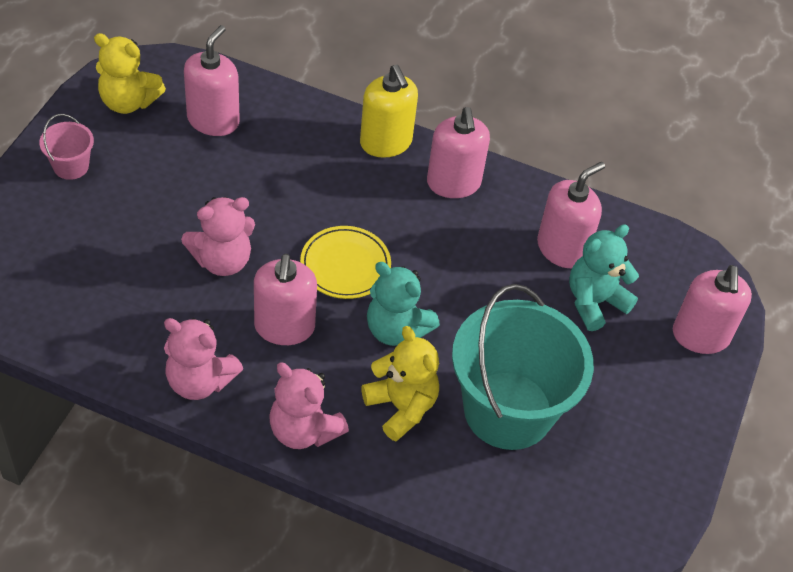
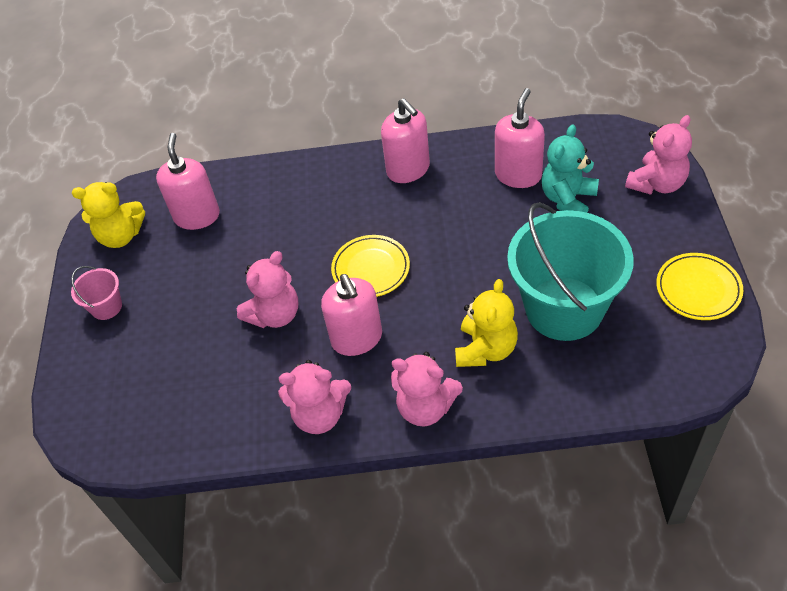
camera: 15 degrees left, 0 degrees up
(386, 142) = (338, 166): yellow soap dispenser -> none
(396, 329) = (441, 294): turquoise teddy bear -> none
(401, 407) = (486, 349): yellow teddy bear -> yellow teddy bear turned 75 degrees clockwise
(659, 466) = (698, 289): none -> yellow plate
(700, 336) = (657, 184): pink soap dispenser -> pink teddy bear

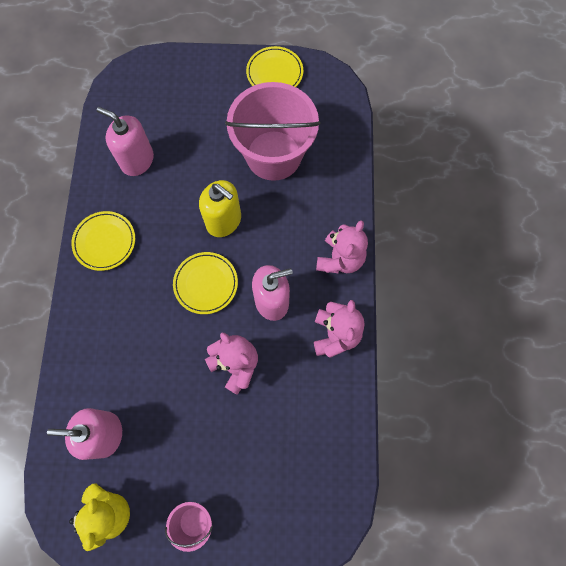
camera: 90 degrees left, 20 degrees up
(408, 169) = (105, 242): pink soap dispenser -> yellow plate
(456, 272) = (224, 221): none -> yellow soap dispenser
(486, 349) = (298, 212): yellow teddy bear -> none
(564, 308) = (273, 155): turquoise bucket -> pink bucket
(568, 199) = (173, 132): turquoise teddy bear -> none
(657, 184) = (175, 72): pink teddy bear -> none

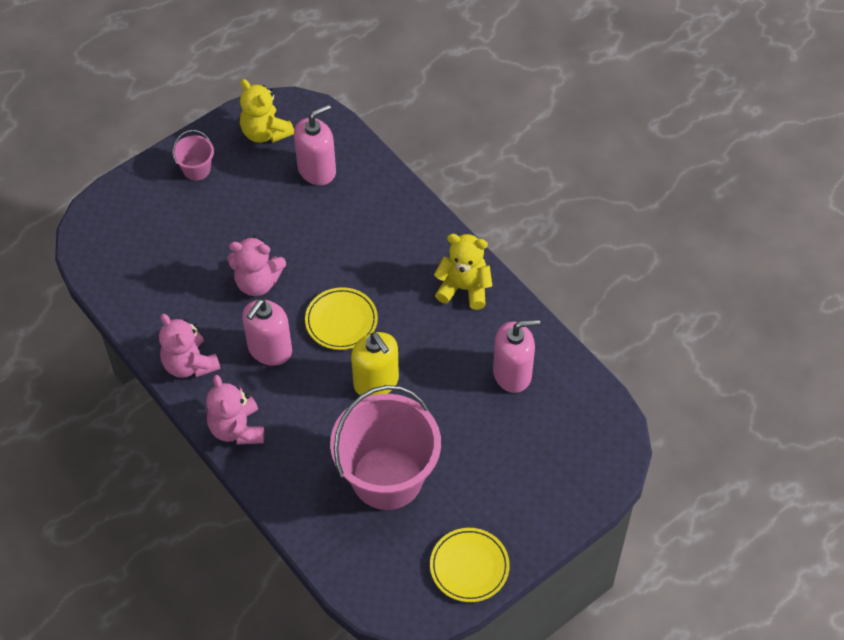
camera: 140 degrees right, 15 degrees down
(105, 242) = (464, 288): yellow plate -> yellow teddy bear
(224, 221) = (376, 382): yellow soap dispenser -> yellow soap dispenser turned 120 degrees counterclockwise

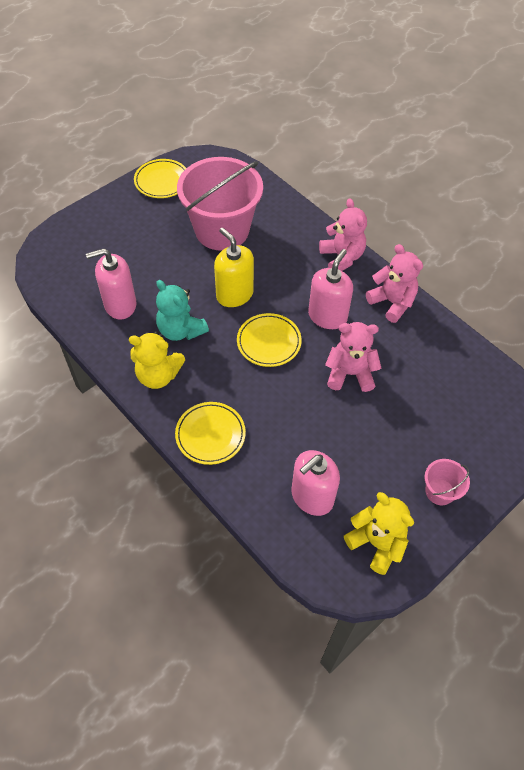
camera: 175 degrees right, 0 degrees up
(410, 227) = (210, 434): none -> yellow plate
(440, 339) = (181, 330): none -> turquoise teddy bear

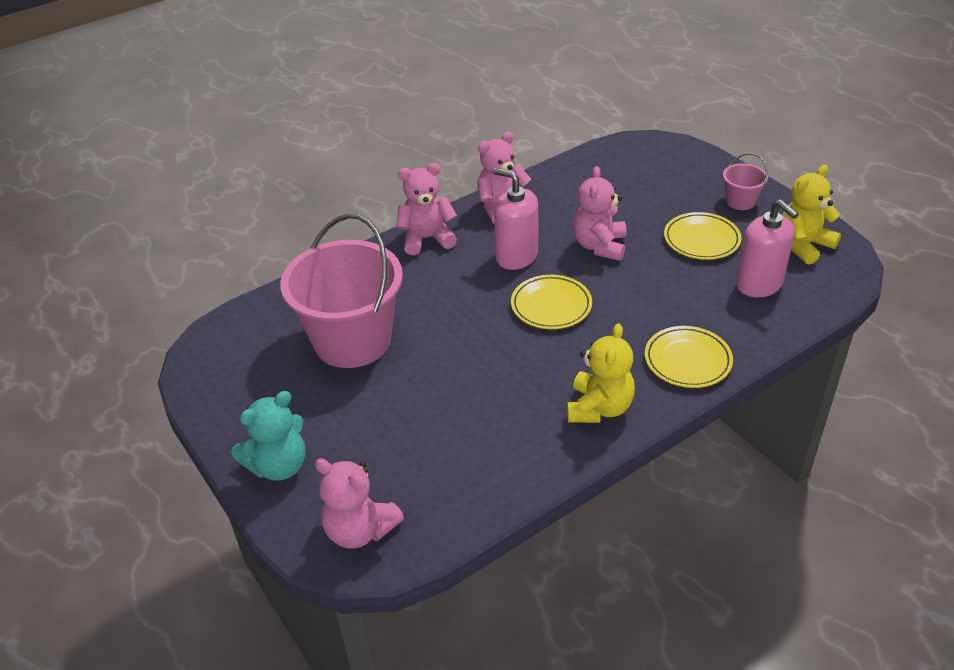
camera: 80 degrees left, 15 degrees down
(59, 257) = (360, 530): none -> pink teddy bear
(120, 305) = (472, 450): pink soap dispenser -> none
(162, 181) = (230, 403): yellow plate -> yellow plate (701, 239)
(181, 330) = (525, 385): turquoise teddy bear -> turquoise teddy bear (279, 466)
(234, 294) = (471, 332): yellow soap dispenser -> none

